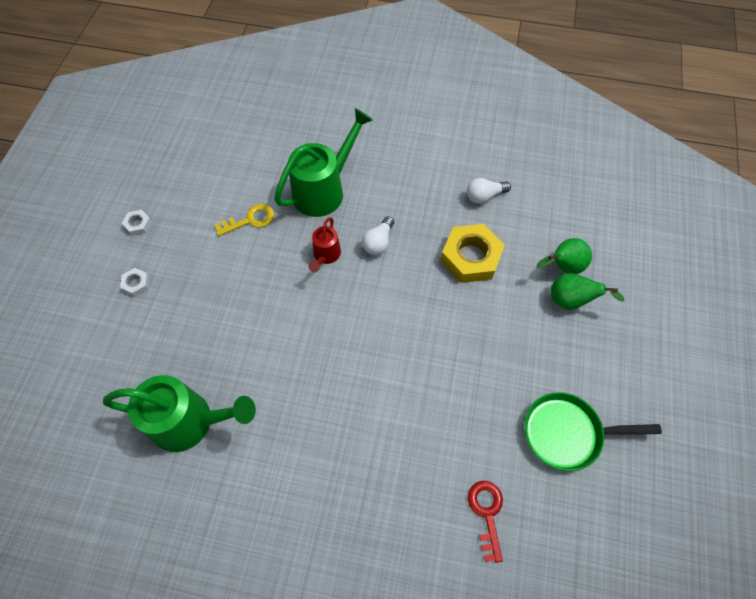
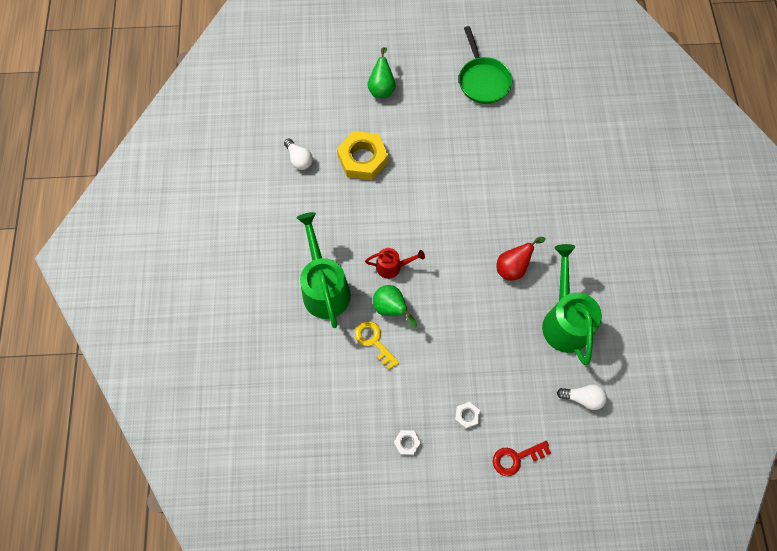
camera: 105 degrees left, 5 degrees up
(279, 384) = (513, 267): none -> red pear
(324, 190) = (324, 288): green watering can -> green watering can turned 45 degrees clockwise
(378, 242) = (367, 229): white light bulb -> white light bulb (582, 398)
(486, 513) = (551, 118): red key -> red key (516, 458)
(562, 267) = (353, 96): green pear -> green pear (391, 309)

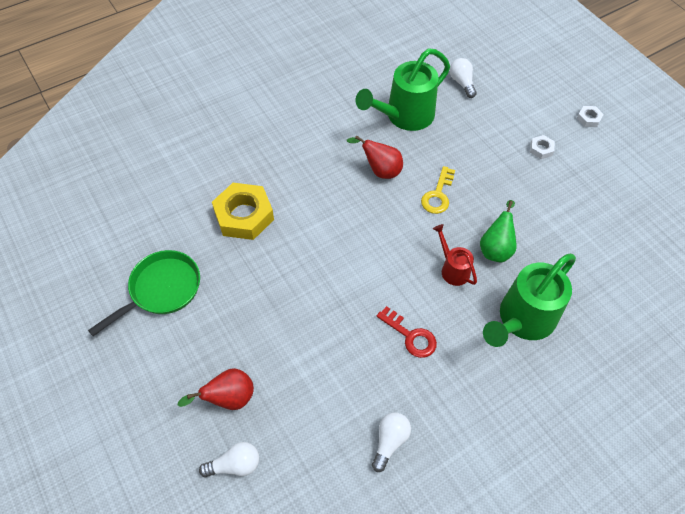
camera: 120 degrees left, 10 degrees down
(339, 76) = (235, 465): none -> white light bulb
(362, 159) = (344, 366): yellow nut -> yellow nut (244, 216)
(374, 341) = (538, 247): yellow key -> yellow key (438, 195)
(382, 88) = (228, 398): green pear -> red pear
(407, 443) = (600, 180): white nut -> white nut (588, 118)
(516, 458) = (544, 105): red key -> red key (410, 336)

